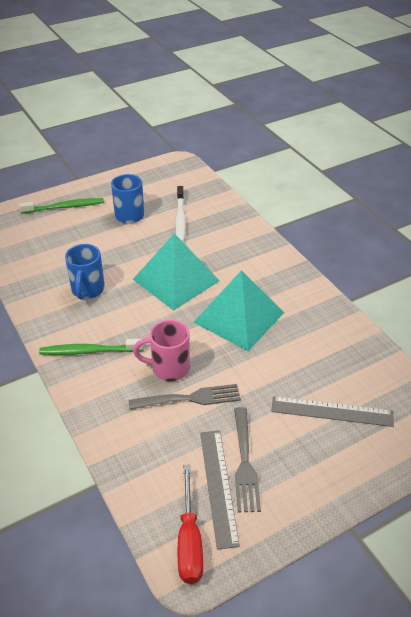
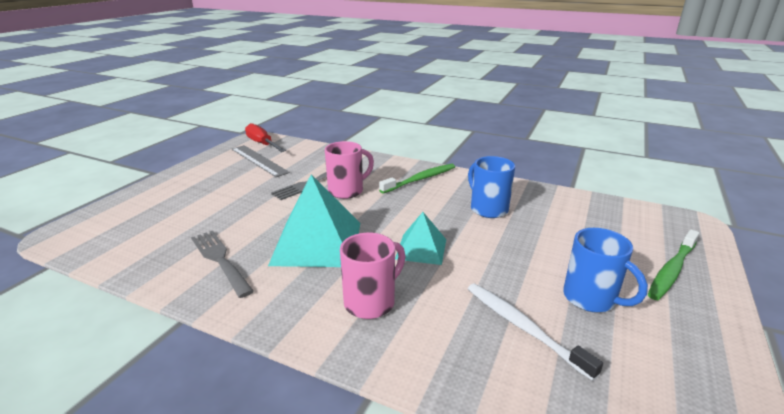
camera: 145 degrees right, 15 degrees down
(176, 280) = (421, 249): turquoise pyramid -> turquoise pyramid, size x0.56
(239, 261) = (371, 302): none -> pink mug
(244, 463) = (247, 171): grey fork -> grey fork (220, 260)
(332, 411) = (183, 212): grey ruler -> none

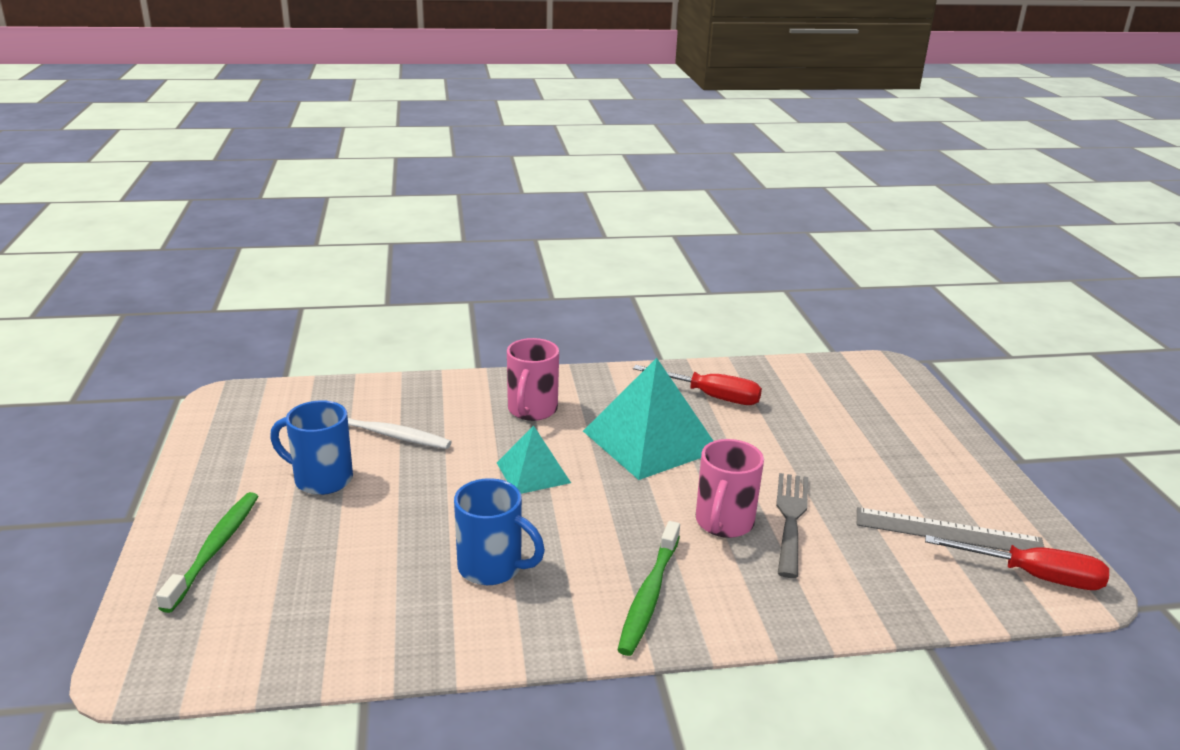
camera: 145 degrees right, 0 degrees up
(220, 260) = (710, 396): grey fork -> red screwdriver

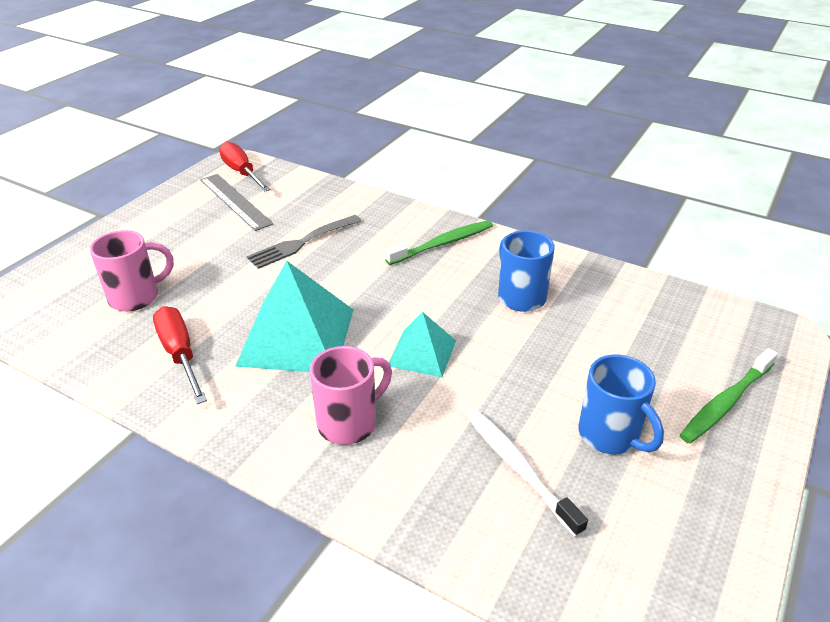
camera: 140 degrees left, 10 degrees up
(723, 523) = (344, 258): pink mug -> pink mug (136, 297)

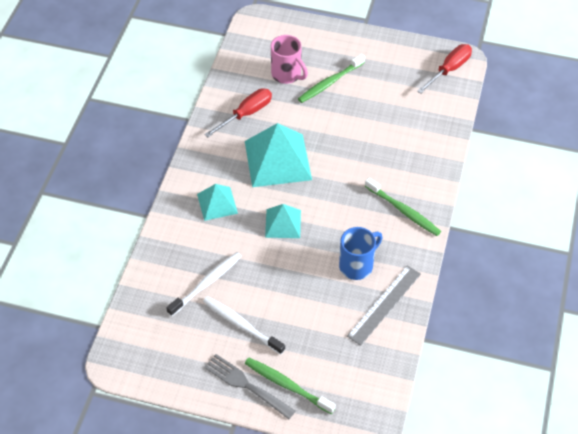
camera: 75 degrees right, 15 degrees up
(186, 261) = (330, 82): none -> green toothbrush
(235, 201) = (408, 80): grey ruler -> grey ruler (384, 304)
(301, 243) = (373, 133): grey fork -> grey fork (246, 385)
(349, 423) = (217, 203): pink mug -> turquoise pyramid
(610, 435) = (241, 325): blue mug -> white toothbrush

